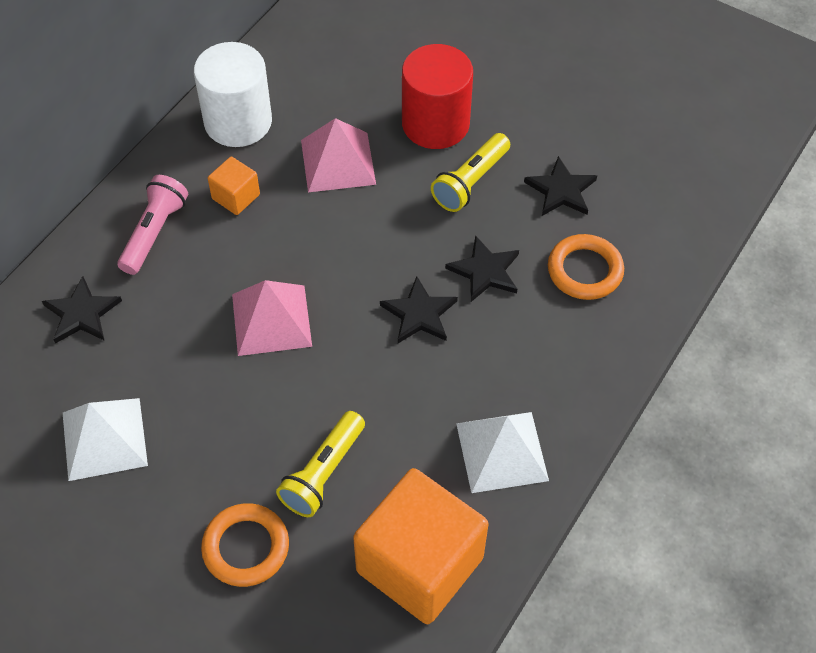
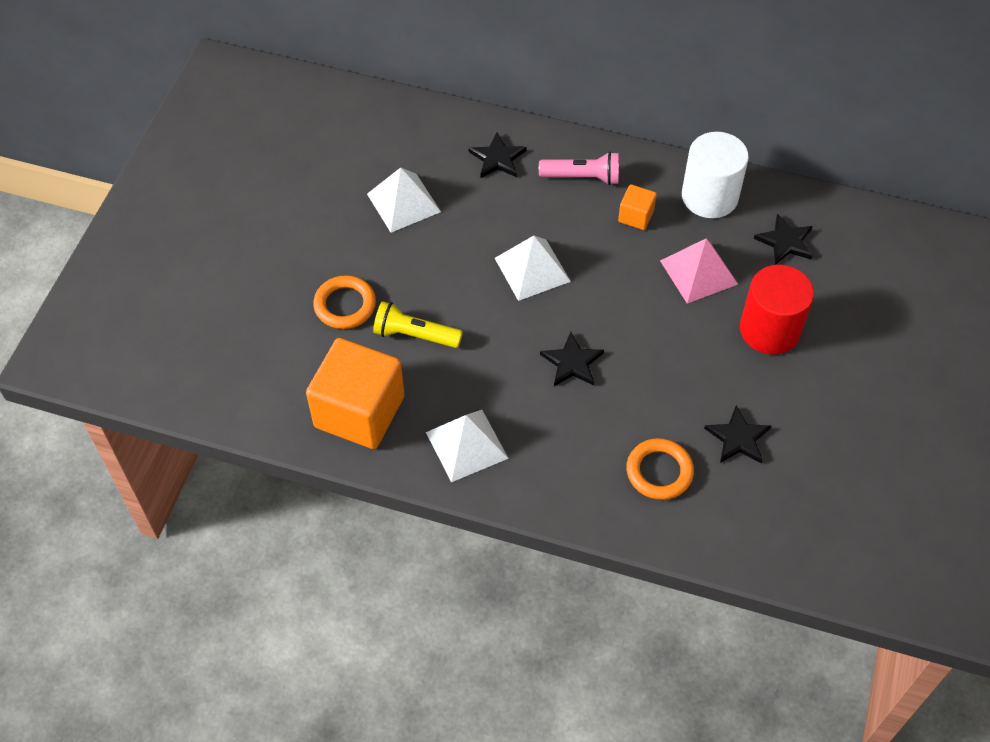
camera: 75 degrees right, 0 degrees up
(271, 320) = (532, 269): pink pyramid -> white pyramid
(470, 182) = (718, 369): yellow flashlight -> none
(485, 271) = (630, 399): black star -> black star (785, 242)

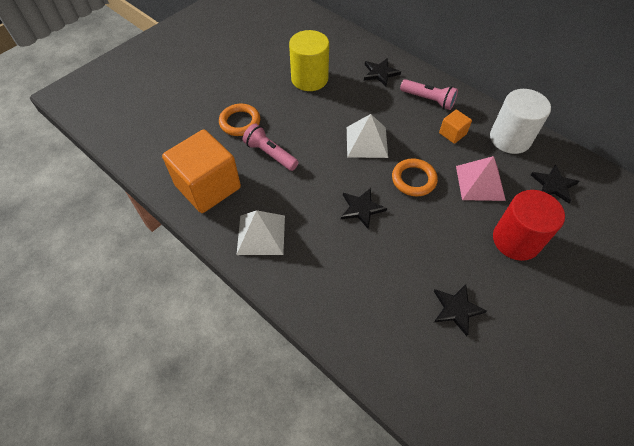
camera: 25 degrees right, 0 degrees up
(403, 203) = (309, 79): white pyramid -> yellow cylinder
(415, 335) = (270, 154): yellow flashlight -> pink flashlight
(659, 471) = (384, 309): orange ring -> orange ring (413, 179)

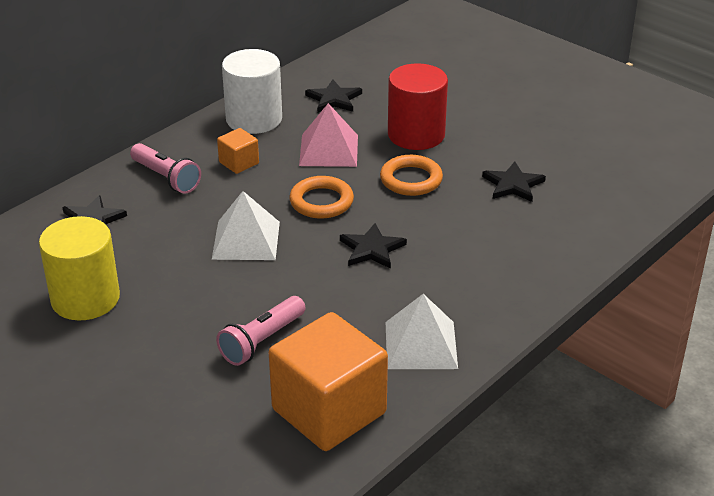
camera: 90 degrees left, 20 degrees down
(240, 122) = (181, 382): orange ring -> orange ring (411, 180)
(428, 100) = (166, 178): pink flashlight -> pink flashlight turned 105 degrees clockwise

